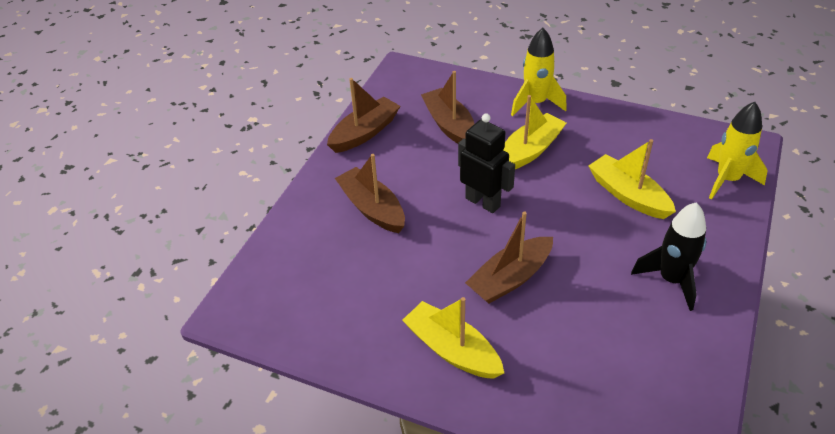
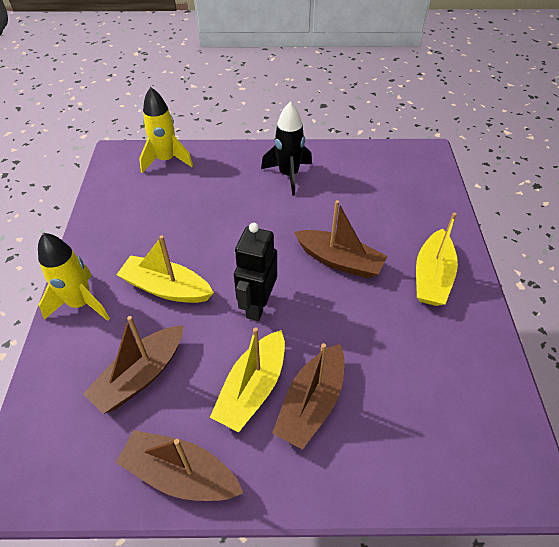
camera: 115 degrees left, 5 degrees up
(628, 195) = (206, 210): yellow boat -> yellow boat (252, 388)

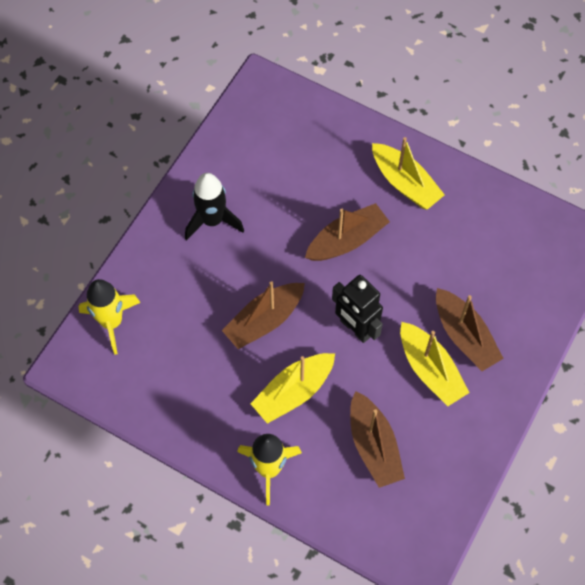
camera: 60 degrees left, 15 degrees up
(180, 474) = (470, 448): brown boat -> brown boat (264, 320)

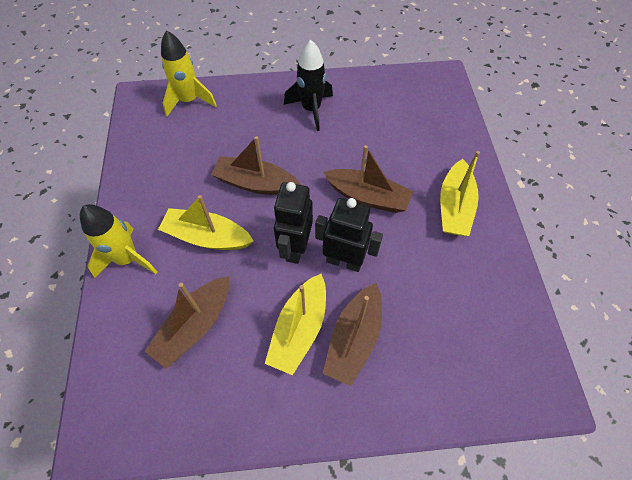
camera: 55 degrees right, 5 degrees down
(394, 299) = (344, 261): none -> black robot

